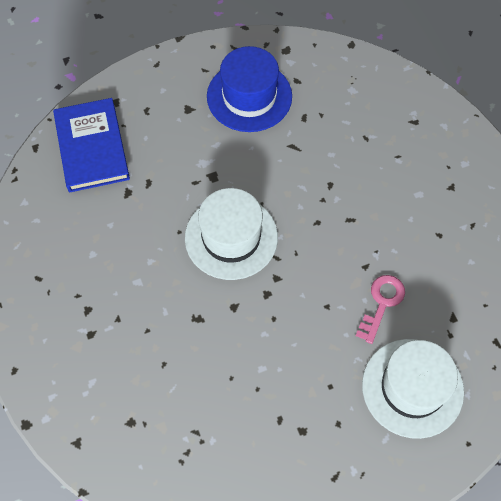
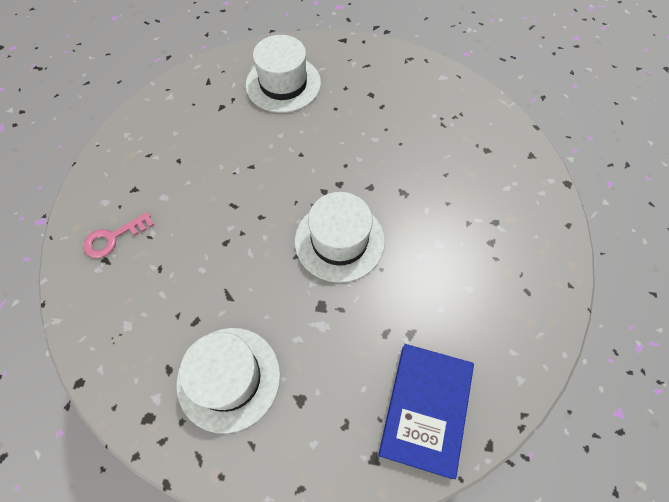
camera: 150 degrees left, 0 degrees up
(249, 96) = (229, 378): blue hat -> white hat
(381, 303) = (261, 137): pink key -> pink key (114, 237)

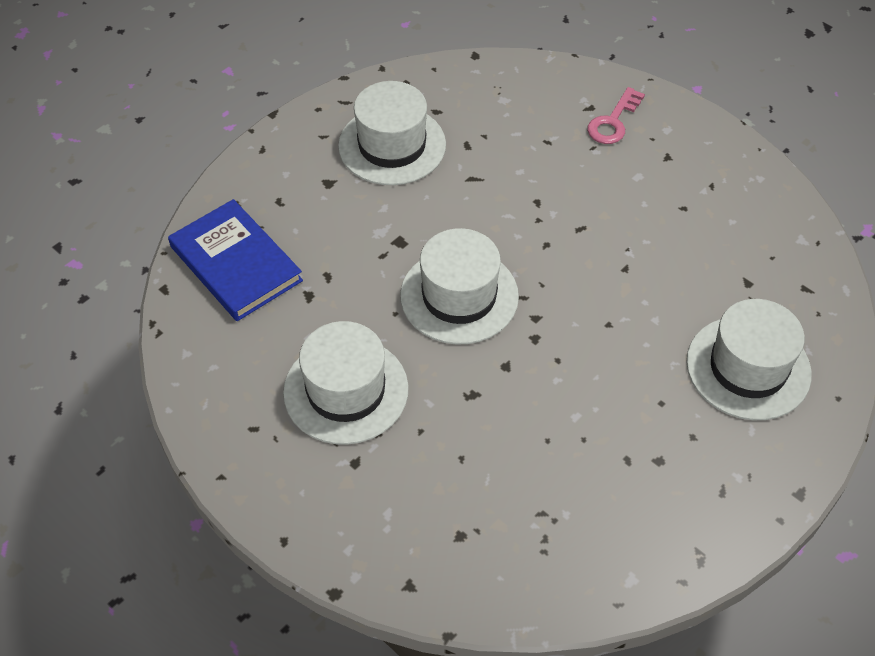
camera: 125 degrees right, 10 degrees down
(114, 237) = (613, 121): pink key -> pink key turned 150 degrees counterclockwise
(458, 258) = (346, 390): none -> white hat

